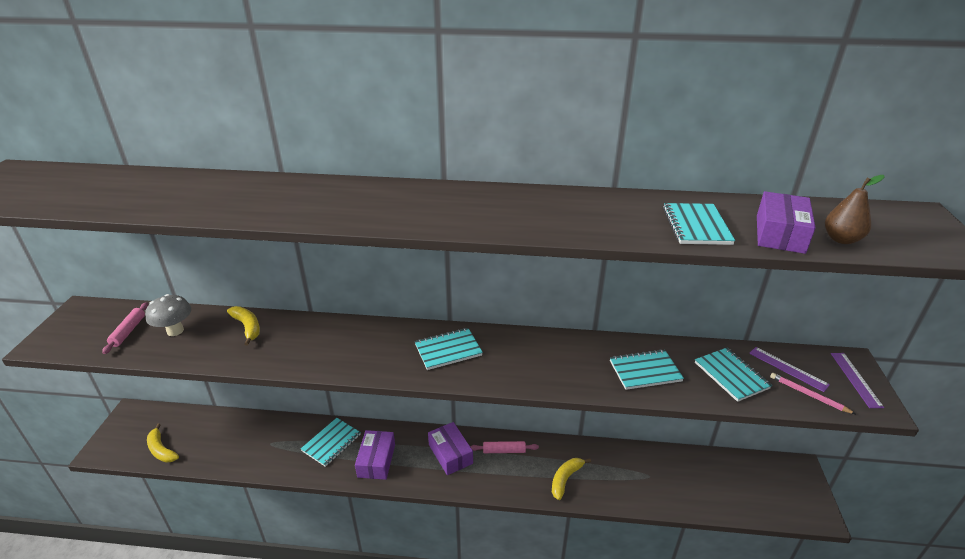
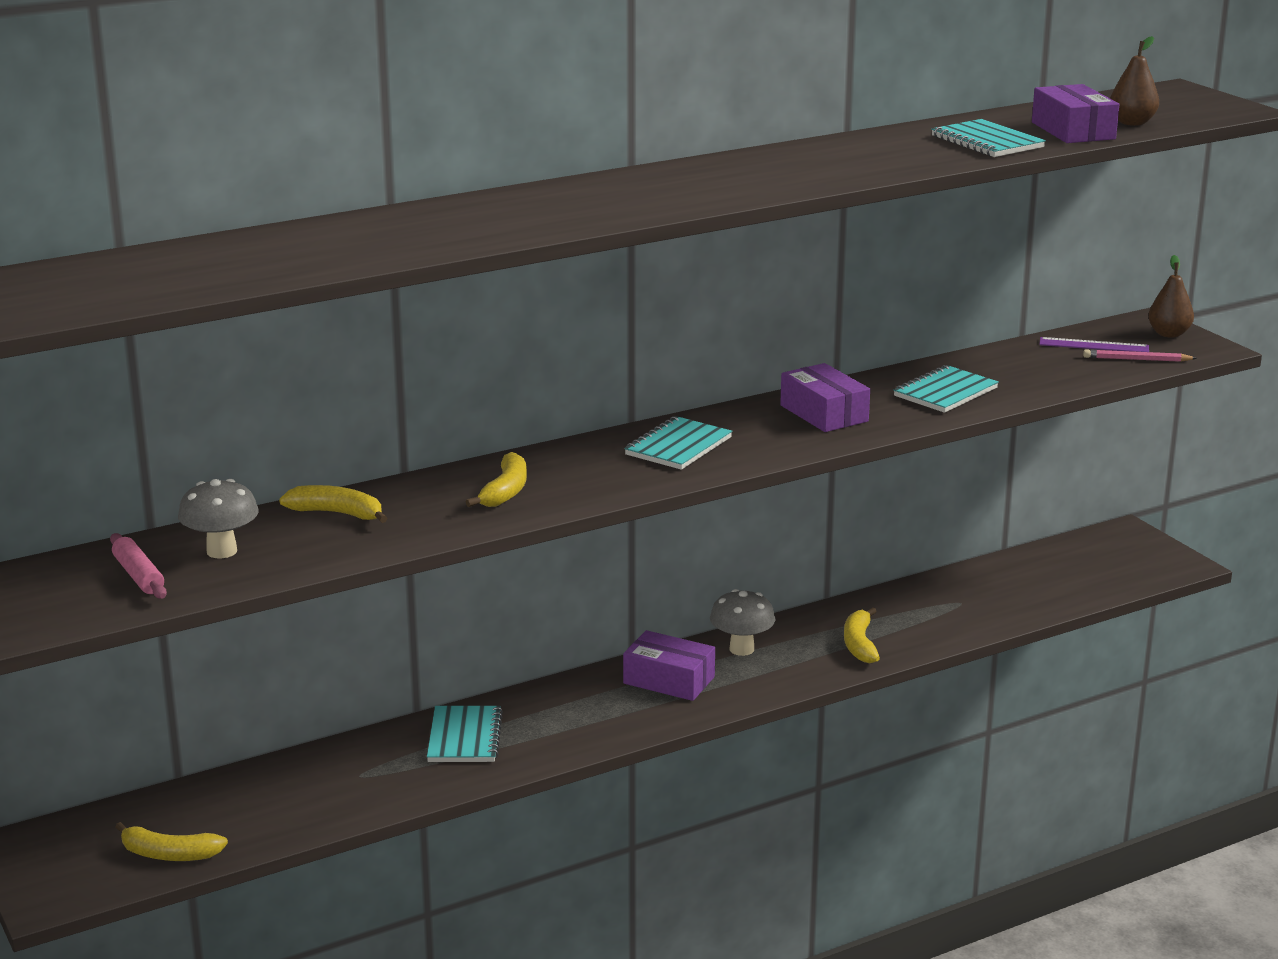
camera: 35 degrees left, 10 degrees down
(330, 346) = (505, 491): none -> yellow banana
(376, 460) = (566, 727): purple box -> purple box (824, 413)
(504, 450) = (741, 649): pink rolling pin -> grey mushroom
(731, 375) = (1042, 368): turquoise notebook -> none
(856, 379) = (1169, 334): purple ruler -> brown pear

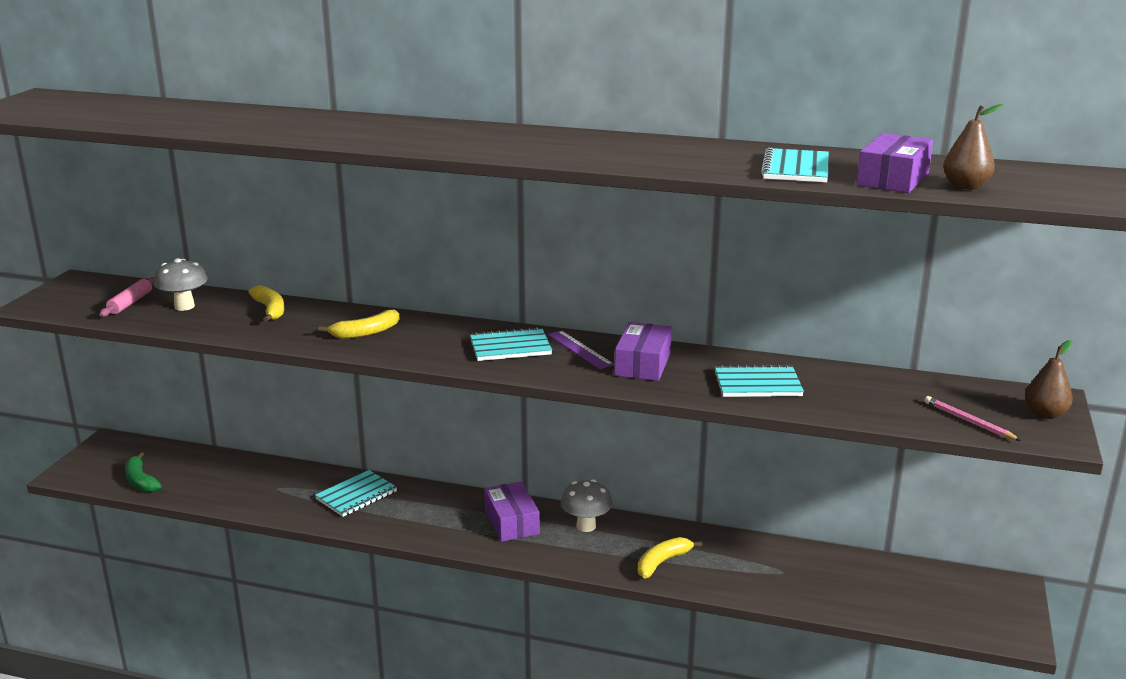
camera: 45 degrees right, 0 degrees up
(169, 854) = (141, 481): yellow banana -> green banana
(1094, 345) = (955, 397): purple ruler -> purple ruler (580, 349)

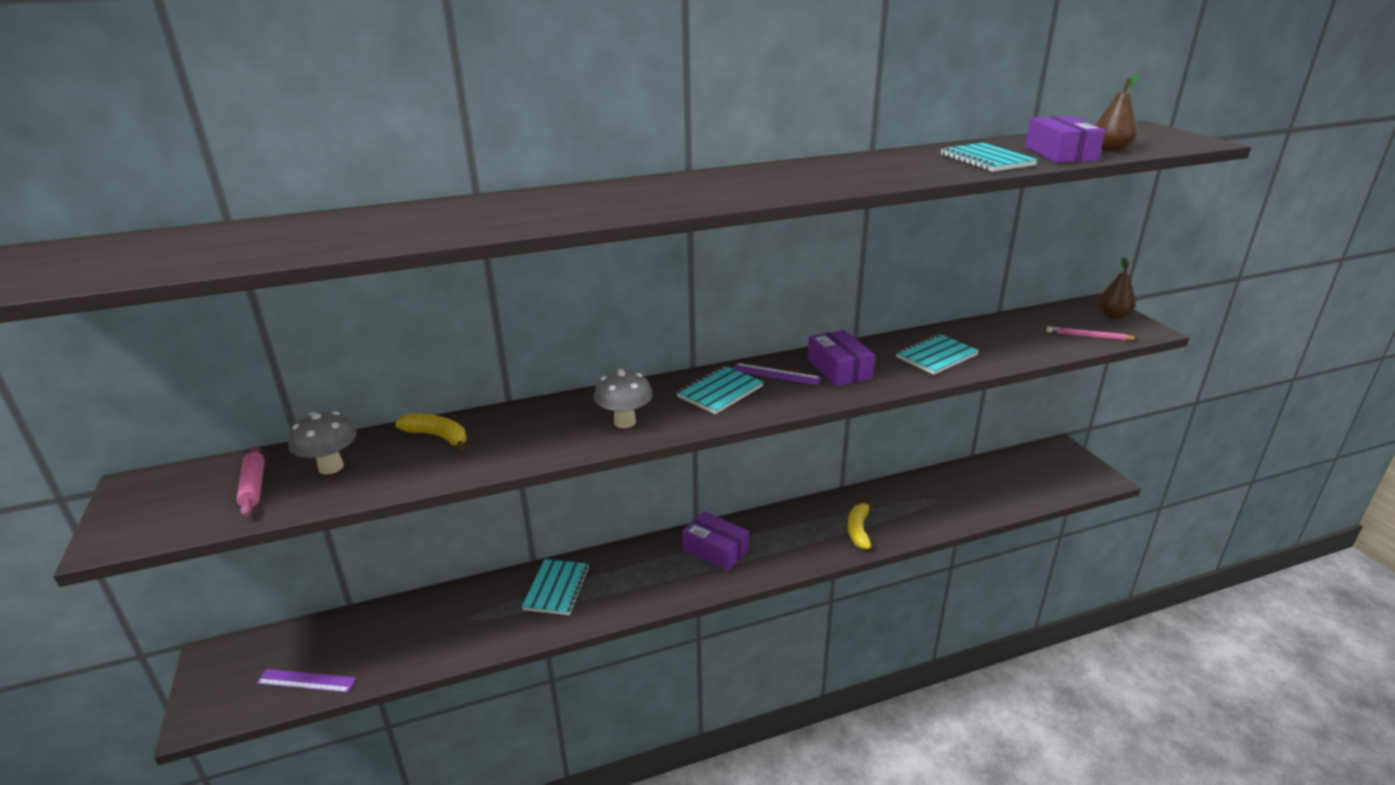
camera: 35 degrees left, 5 degrees up
(141, 481) = (306, 681): green banana -> purple ruler
(365, 333) = (573, 425): yellow banana -> none
(586, 526) = (773, 526): grey mushroom -> grey mushroom (625, 422)

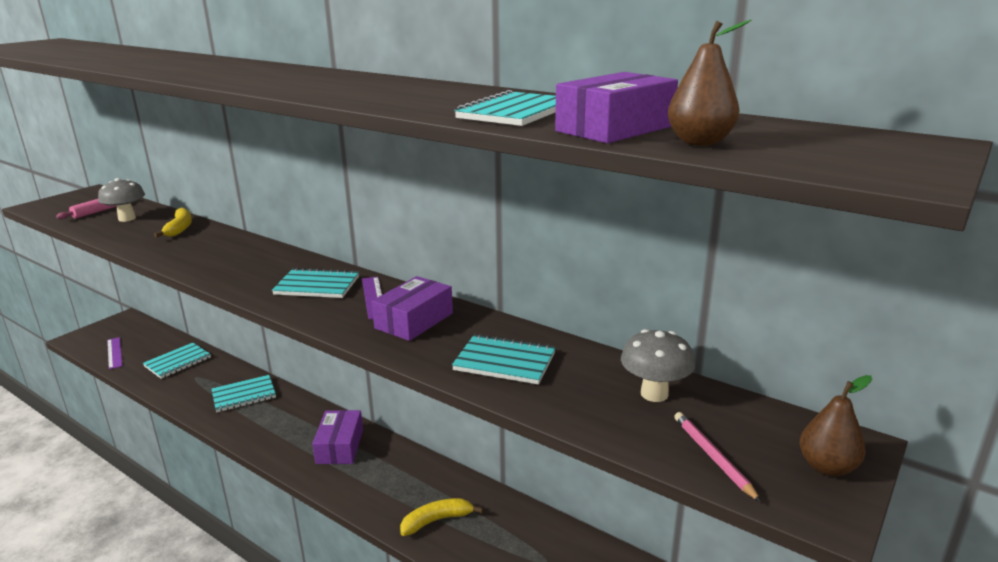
camera: 55 degrees right, 5 degrees down
(414, 625) = (178, 362): none -> turquoise notebook
(625, 422) = (237, 269): grey mushroom -> grey mushroom (654, 394)

